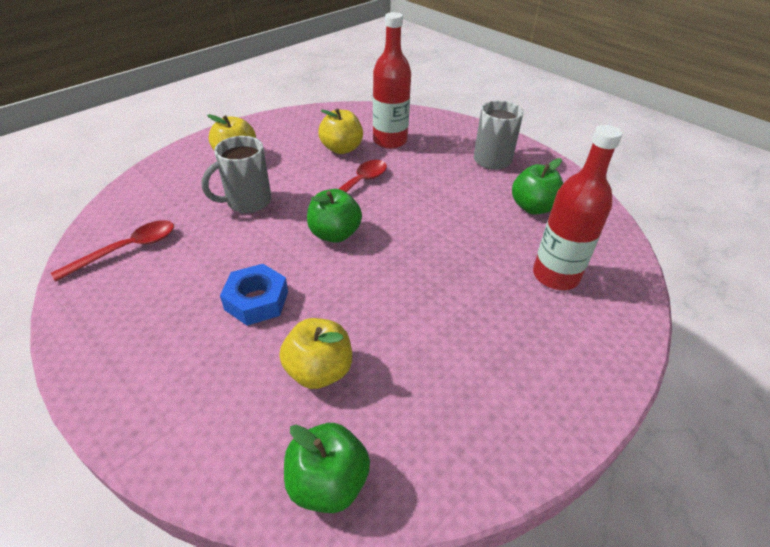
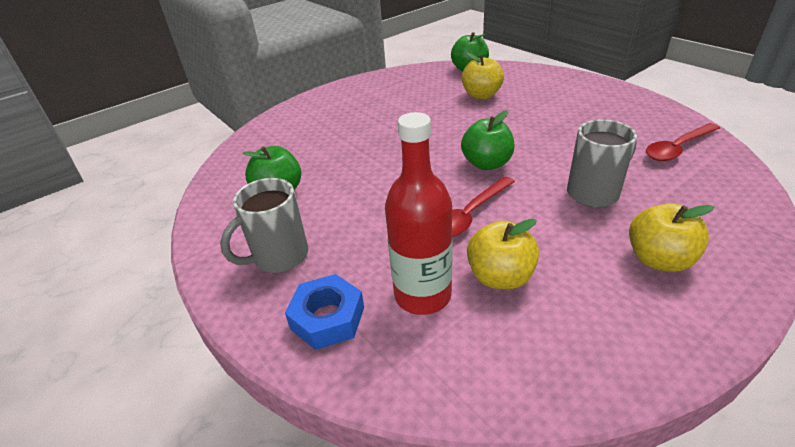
camera: 170 degrees left, 5 degrees down
(256, 300) = (536, 121): blue nut -> blue nut (327, 318)
(555, 275) = (305, 139): red bottle -> none

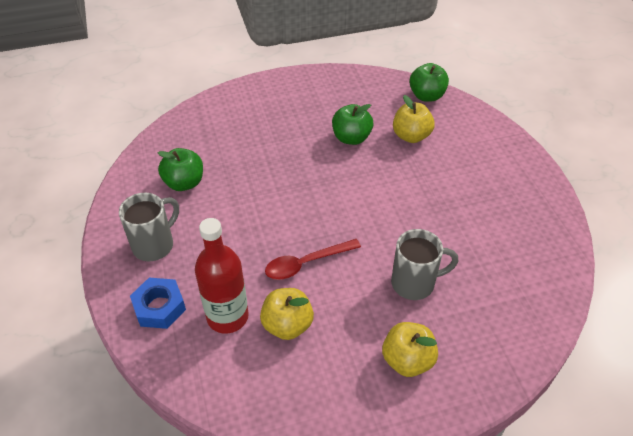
camera: 20 degrees right, 10 degrees up
(279, 257) = (154, 245): grey mug -> grey mug turned 150 degrees clockwise
(486, 164) = (355, 218): green apple -> green apple (351, 138)
(677, 148) = (526, 267): red spoon -> none

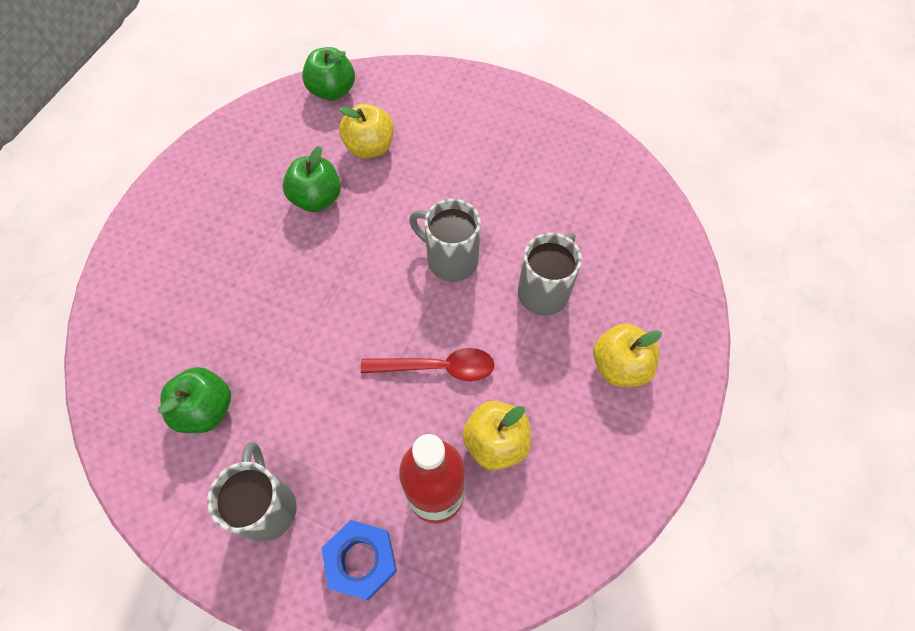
camera: 50 degrees left, 15 degrees up
(306, 263) = (437, 367): red spoon -> red spoon turned 105 degrees counterclockwise
(382, 222) = (450, 259): none -> grey mug

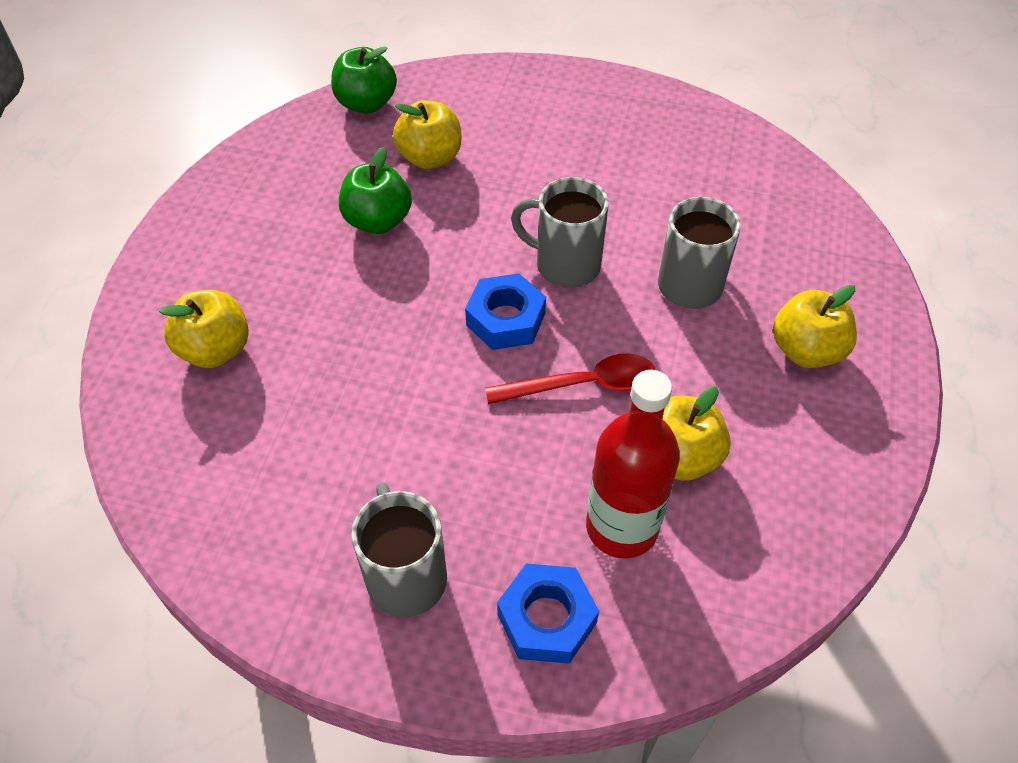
camera: 10 degrees left, 10 degrees down
(172, 293) = (216, 350): none -> yellow apple
(206, 409) = (294, 476): green apple -> none
(393, 300) = (506, 319): none -> blue nut

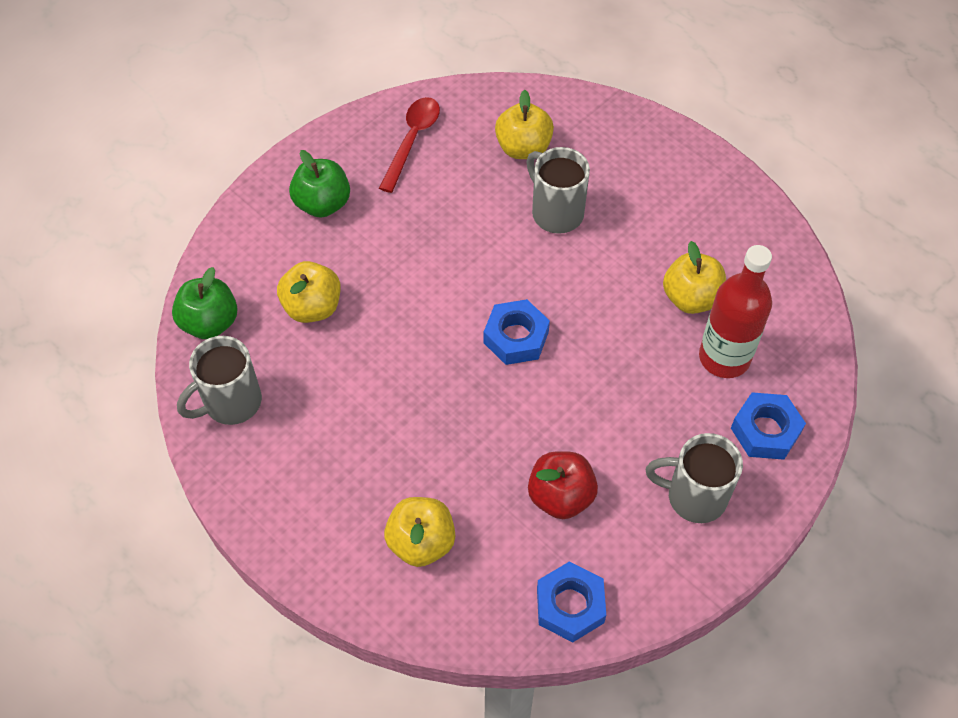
camera: 60 degrees left, 5 degrees up
(200, 511) = (570, 605): none -> blue nut
(332, 443) = (560, 496): none -> red apple
(378, 221) = (358, 374): green apple -> green apple (322, 204)
(565, 265) = (489, 275): grey mug -> grey mug (231, 402)
(582, 385) = (602, 321): red spoon -> red spoon (412, 140)
(806, 350) = (651, 184): yellow apple -> yellow apple (523, 148)

